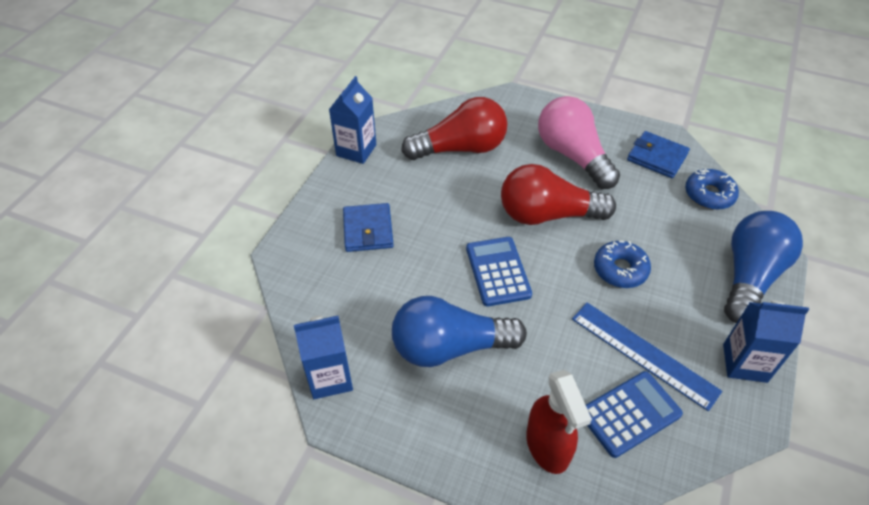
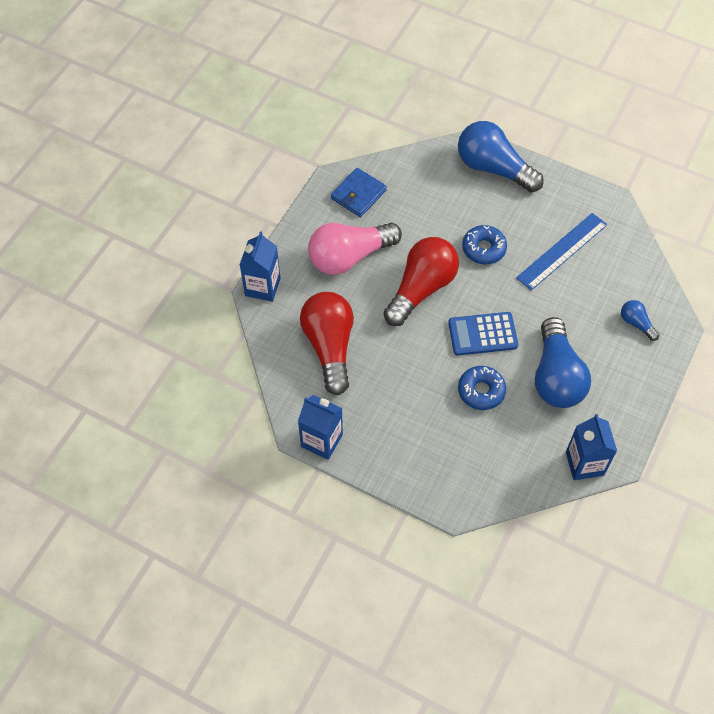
camera: 85 degrees left, 10 degrees up
(368, 230) = (430, 432): blue wallet -> none
(547, 215) = (421, 289): red light bulb -> red light bulb turned 150 degrees counterclockwise
(547, 446) = (636, 323): red spray bottle -> blue light bulb
(629, 414) = (610, 270): blue calculator -> none
(709, 195) = (407, 170): blue donut -> blue donut (481, 391)
(744, 363) = (569, 193): blue carton -> blue carton (262, 287)

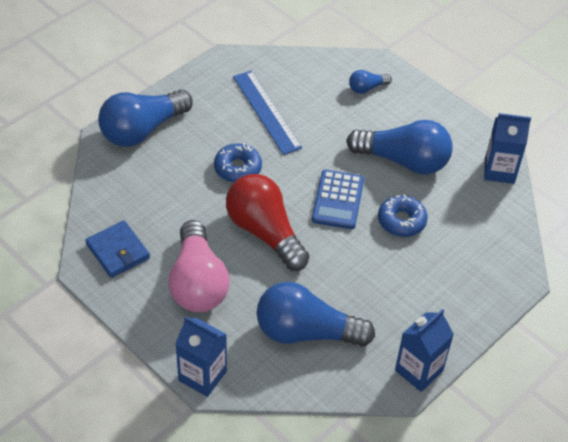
camera: 75 degrees left, 10 degrees down
(330, 347) = (306, 332): red light bulb -> blue light bulb

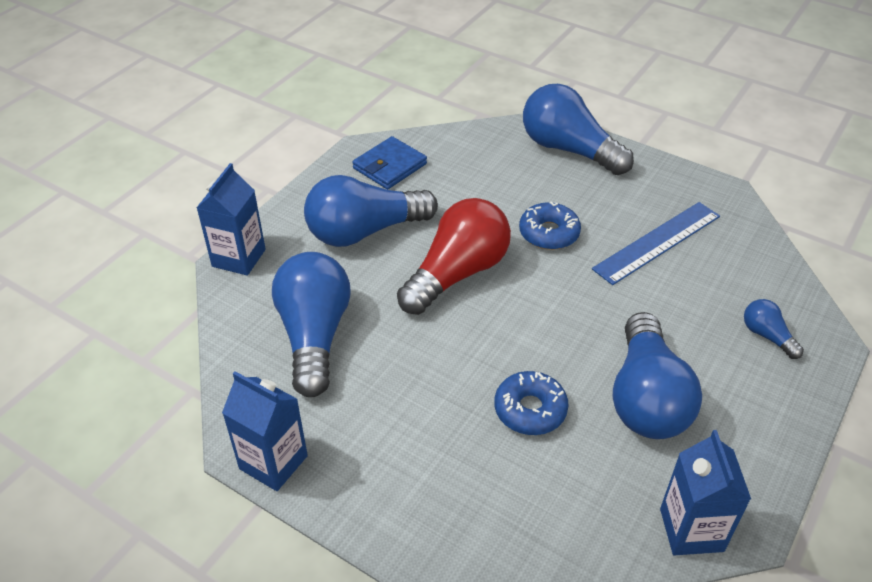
camera: 80 degrees right, 5 degrees down
(197, 282) = (364, 231): pink light bulb -> blue light bulb
(338, 200) = (539, 334): blue calculator -> none

